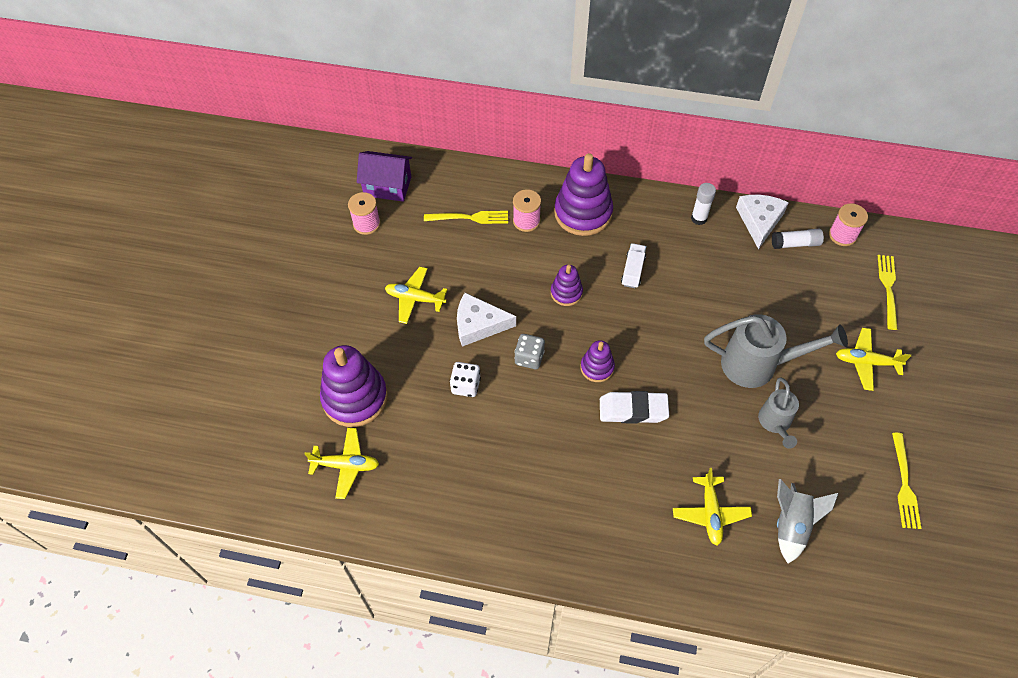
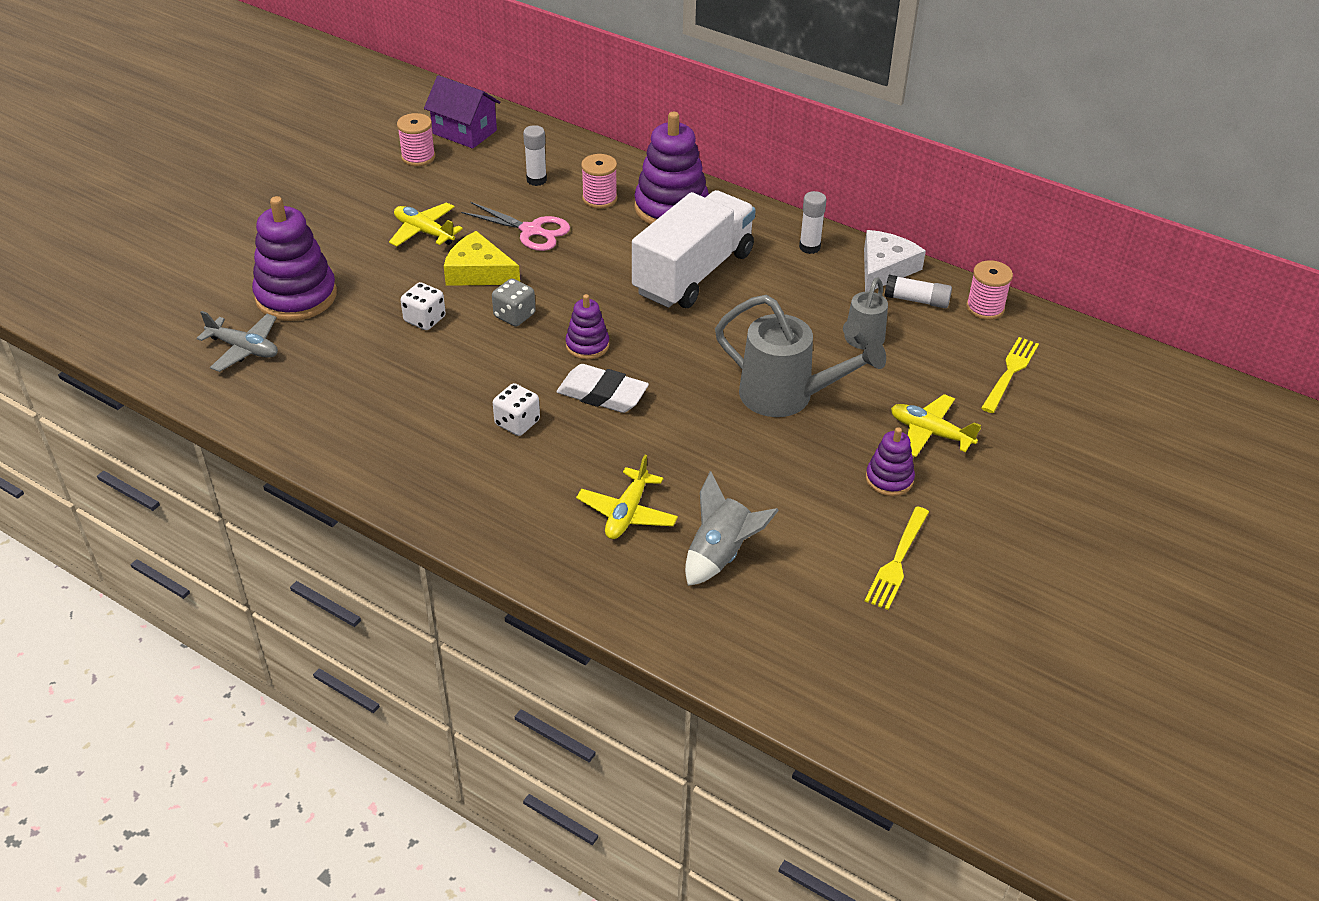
camera: 20 degrees right, 15 degrees down
(346, 465) = (244, 349): yellow plane -> grey plane
(469, 218) = (536, 180): yellow fork -> white glue stick
(478, 324) = (478, 272): white cheese -> yellow cheese
(494, 270) = (531, 231): none -> pink scissors
(566, 293) = (600, 271): purple stacking toy -> purple stacking toy (889, 479)
(589, 460) = (517, 423): none -> white dice
(633, 271) = (693, 273): white truck -> white truck, size x2.46
(775, 423) = (769, 455): grey watering can -> grey watering can (862, 340)

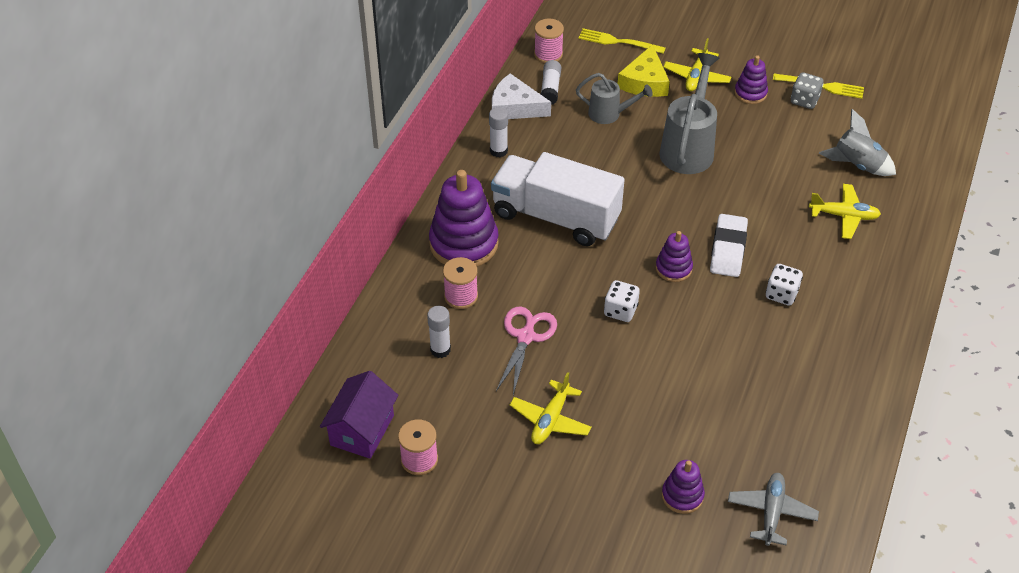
camera: 100 degrees left, 5 degrees up
(296, 296) = (682, 496): purple stacking toy -> purple stacking toy, size x0.52
(425, 319) = (680, 385): white dice -> white dice (620, 310)
(478, 272) = (600, 362): yellow cheese -> yellow cheese (644, 82)
(514, 315) = (652, 323): grey dice -> grey dice (804, 100)

